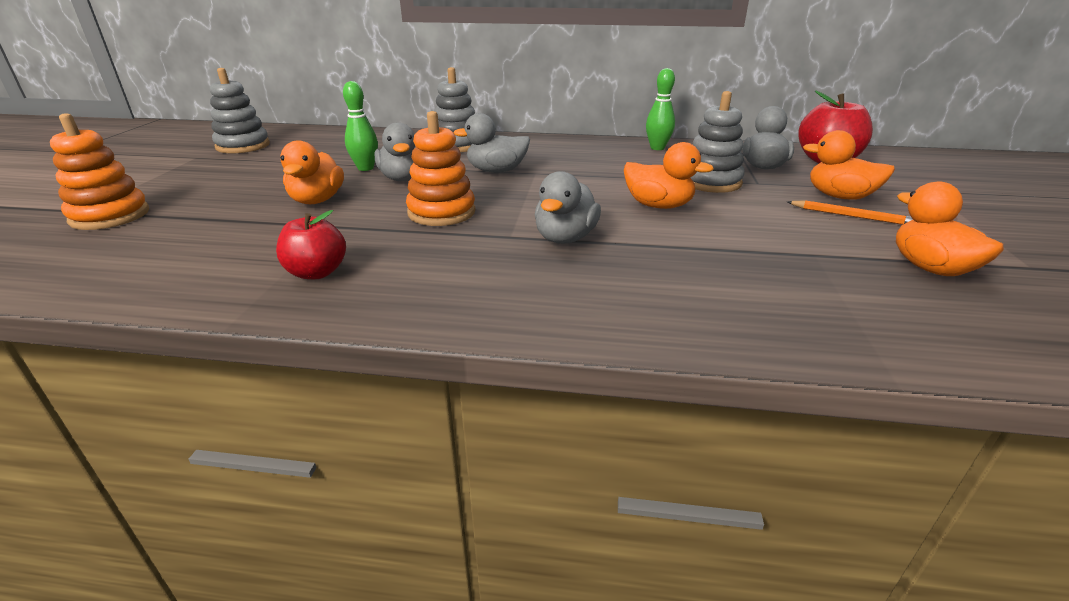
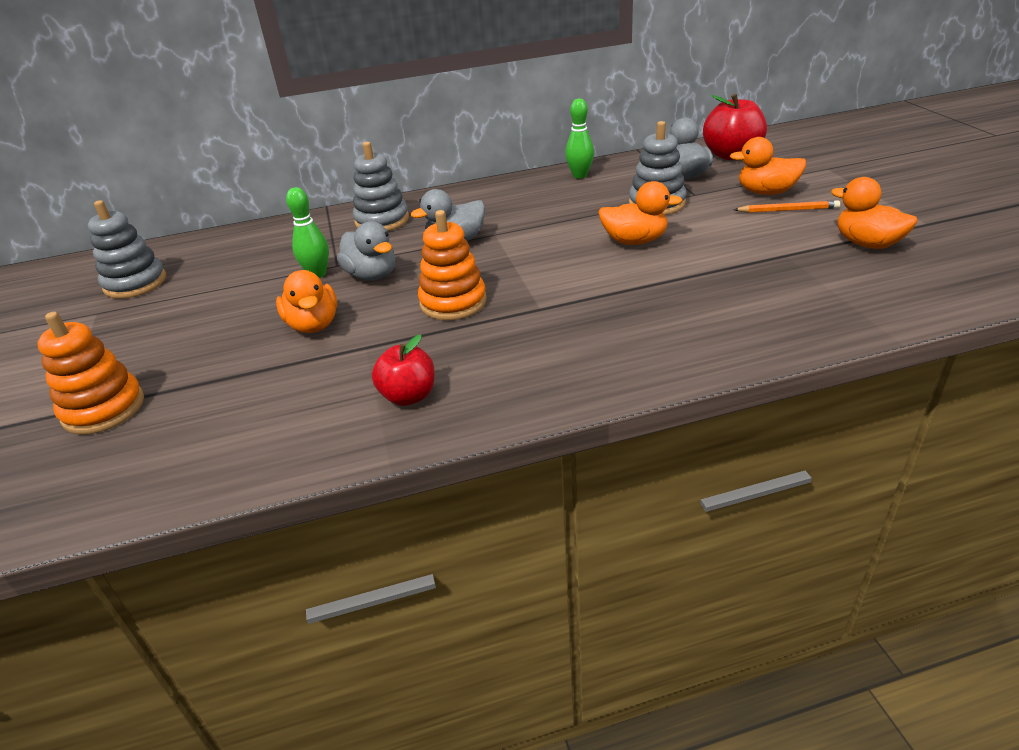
camera: 20 degrees left, 5 degrees up
(565, 238) = (588, 296): grey duck -> none

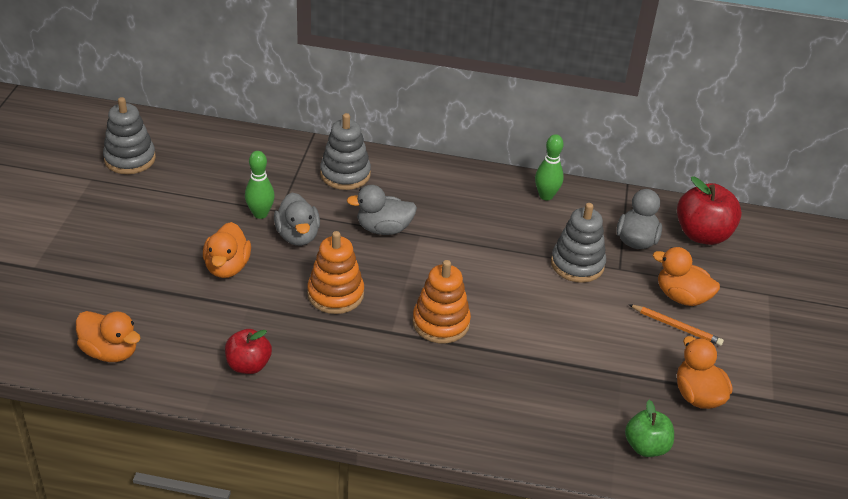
camera: 20 degrees right, 5 degrees up
(104, 409) = (60, 278): orange stacking toy -> orange stacking toy (441, 323)
(634, 241) = (519, 298): orange duck -> orange duck (110, 352)
(878, 294) = (646, 446): none -> green apple

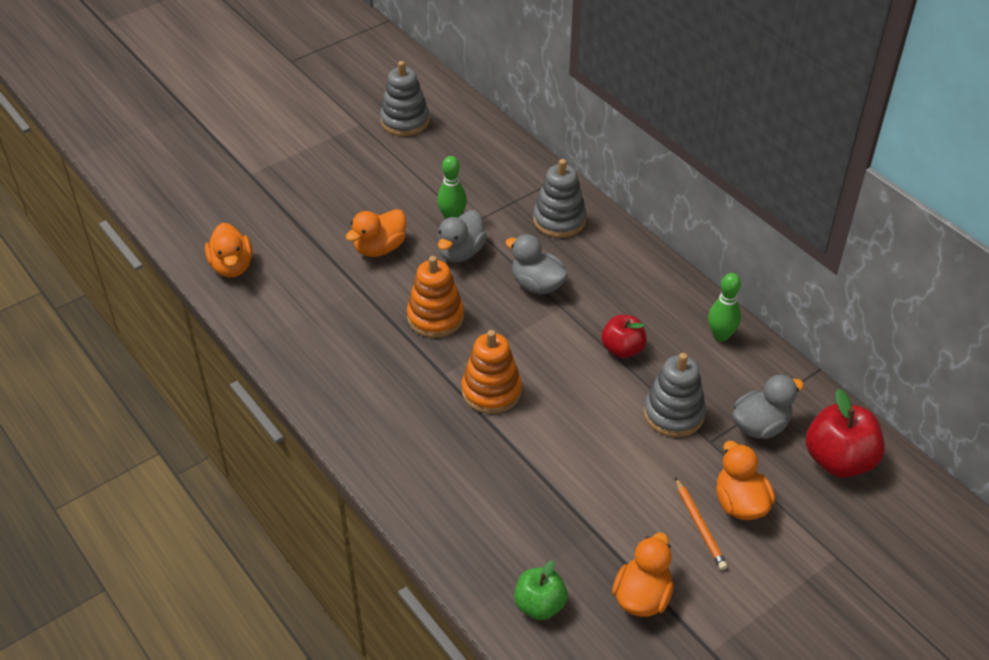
camera: 45 degrees right, 5 degrees up
(248, 365) = (310, 334): red apple -> red apple (622, 349)

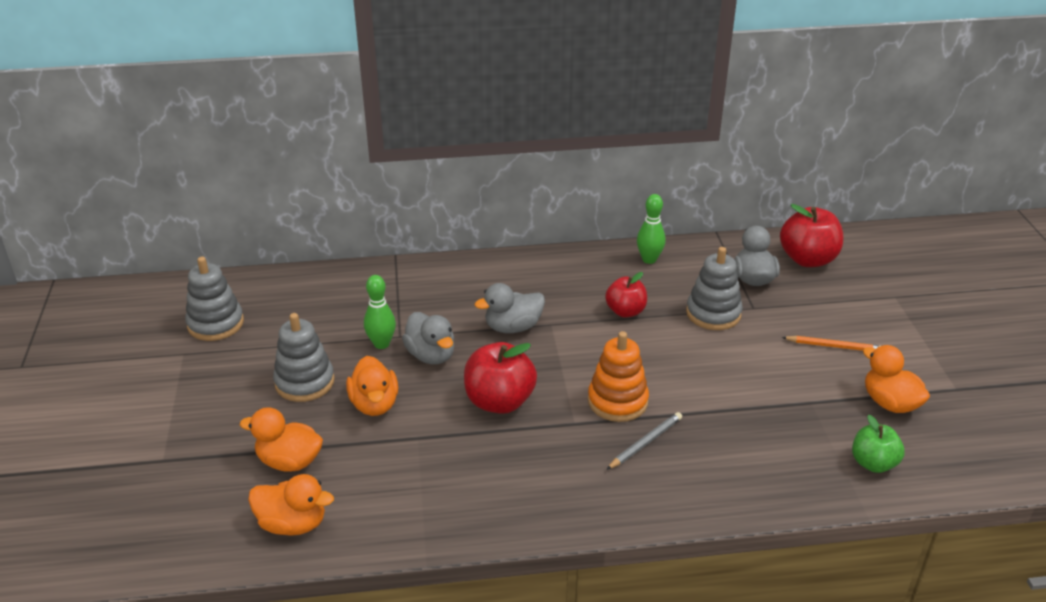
camera: 60 degrees left, 10 degrees down
(435, 317) = (499, 401): orange stacking toy -> red apple
(451, 429) = (645, 443): none -> grey pencil
(559, 220) = (447, 285): grey stacking toy -> grey stacking toy (304, 382)
(740, 503) = (822, 318): orange duck -> orange duck (289, 461)

